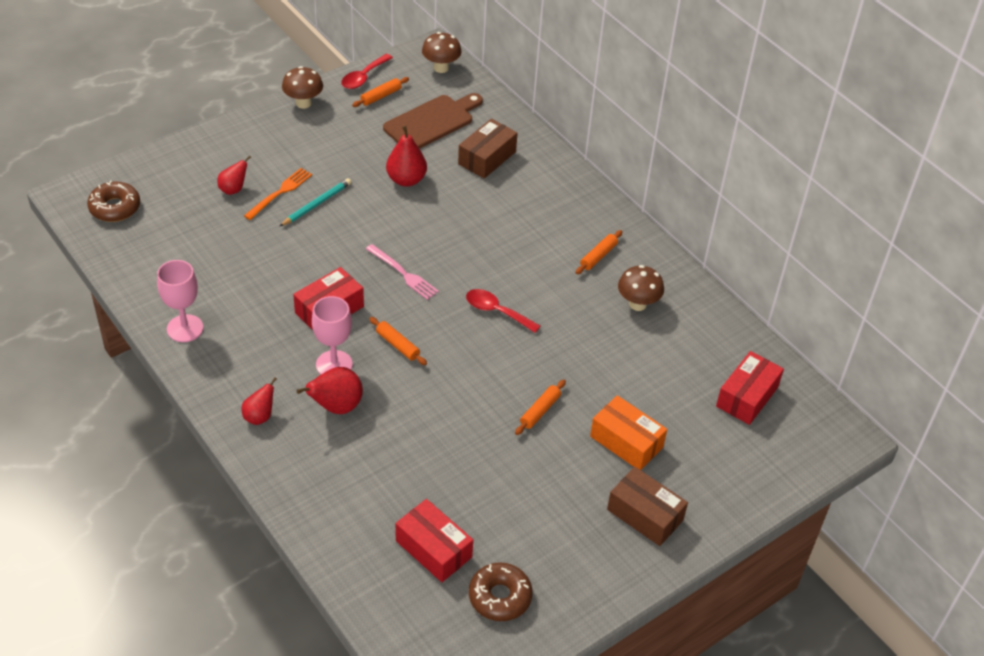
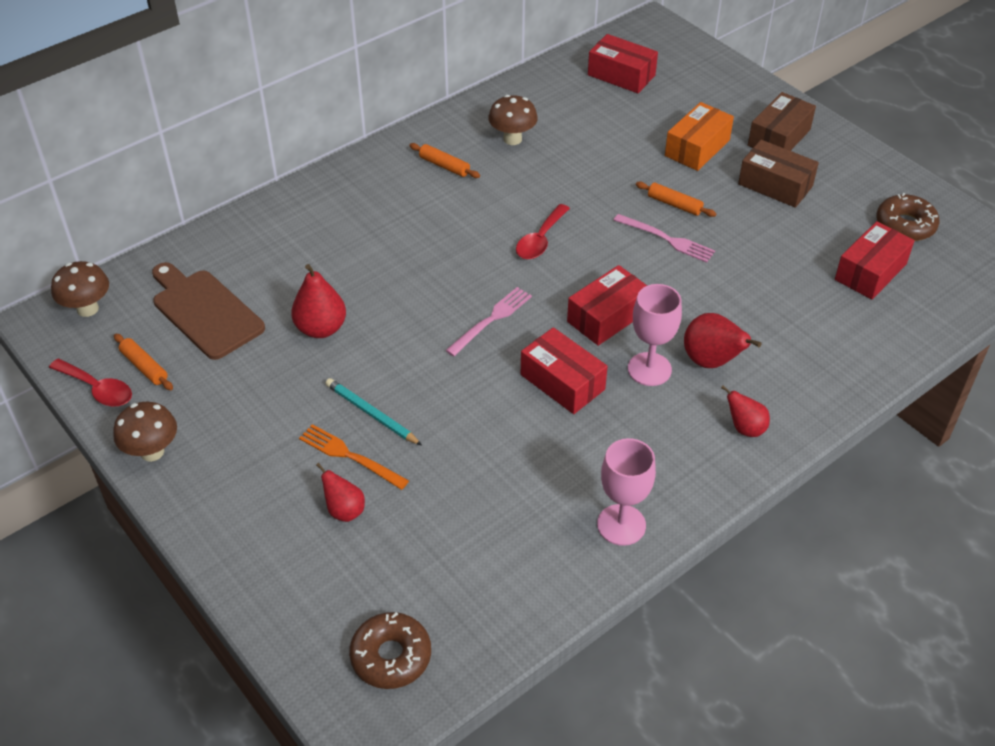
camera: 90 degrees left, 0 degrees up
(397, 345) = (607, 317): orange rolling pin -> red box
(487, 158) = (278, 257): brown box -> brown box (775, 185)
(491, 398) = (667, 239): none -> pink fork

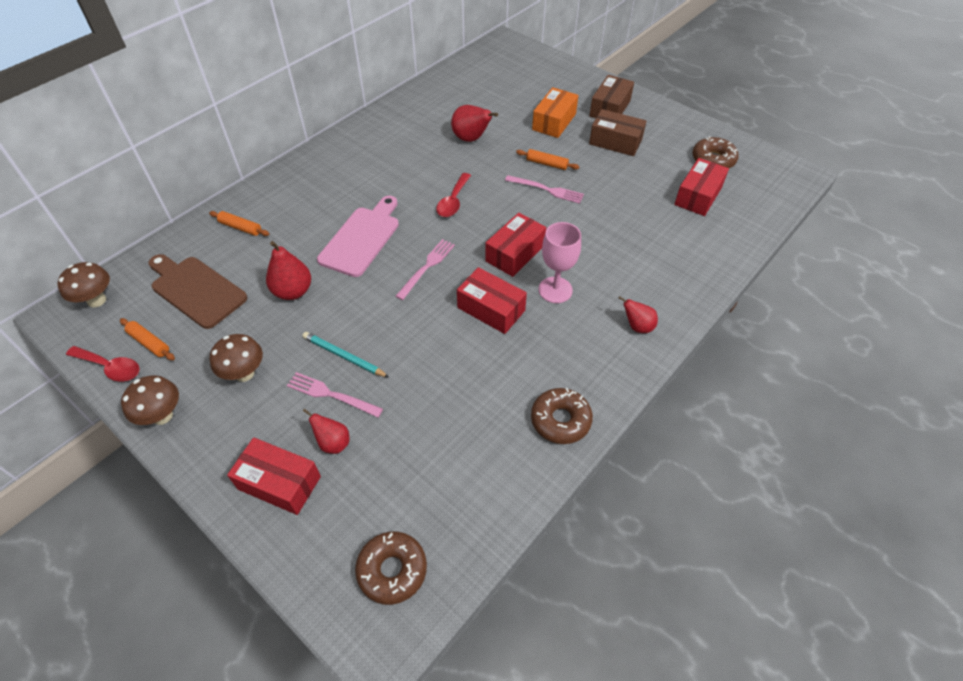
camera: 10 degrees left, 5 degrees up
(349, 456) = (331, 394): orange fork -> pink fork
(415, 273) = (361, 238): none -> pink cutting board
(444, 166) = (371, 155): orange rolling pin -> orange rolling pin (240, 227)
(512, 139) = (419, 130): brown mushroom -> brown mushroom (244, 373)
(621, 75) = (489, 77): red box -> red box (279, 483)
(621, 525) = (560, 420): pink goblet -> brown donut
(711, 361) = (600, 278): red pear -> red pear (471, 139)

